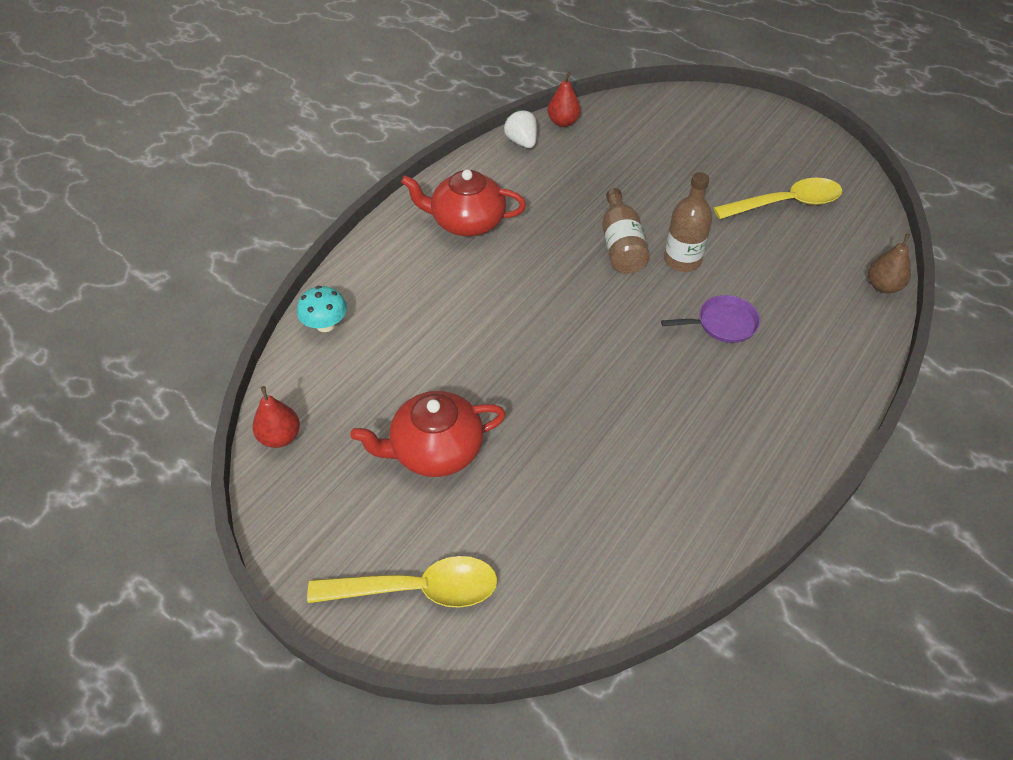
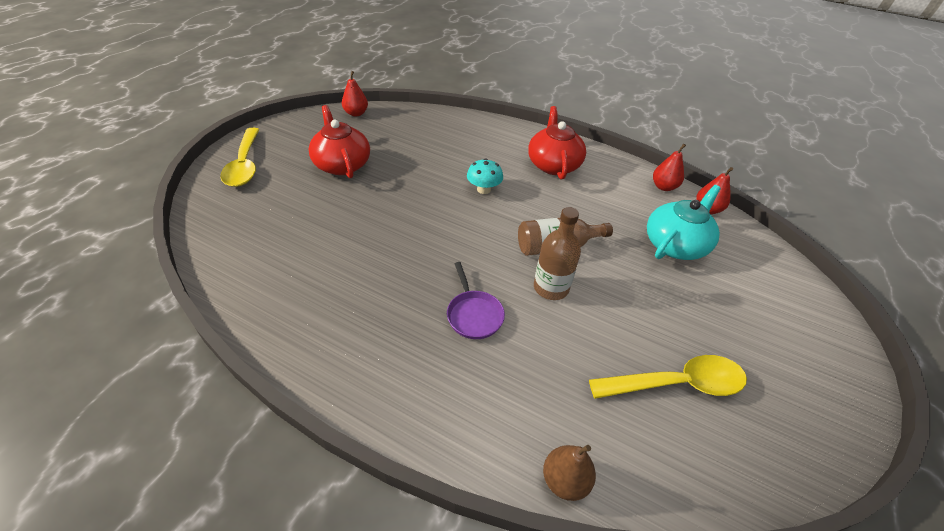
camera: 80 degrees right, 5 degrees down
(325, 325) = (441, 119): turquoise mushroom -> turquoise mushroom (484, 189)
(522, 142) = (663, 187): white strawberry -> red pear
(617, 159) = (675, 244): none -> turquoise teapot
(786, 203) = (676, 384): yellow spoon -> yellow spoon turned 75 degrees counterclockwise

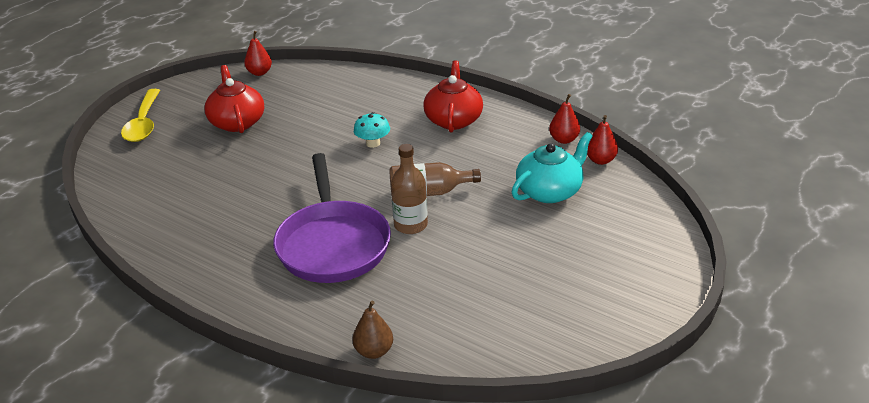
camera: 10 degrees right, 10 degrees down
(473, 314) = (332, 244): purple pan -> purple pan, size x2.23
(676, 384) = (497, 295): yellow spoon -> none

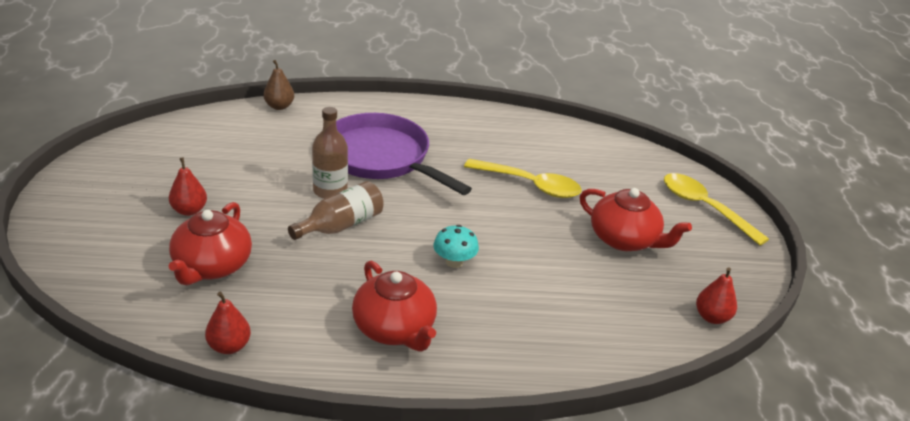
camera: 140 degrees right, 0 degrees up
(240, 179) = (530, 185): none -> yellow spoon
(550, 191) = (212, 266): turquoise teapot -> red teapot
(600, 160) = (166, 329): red pear -> red pear (189, 210)

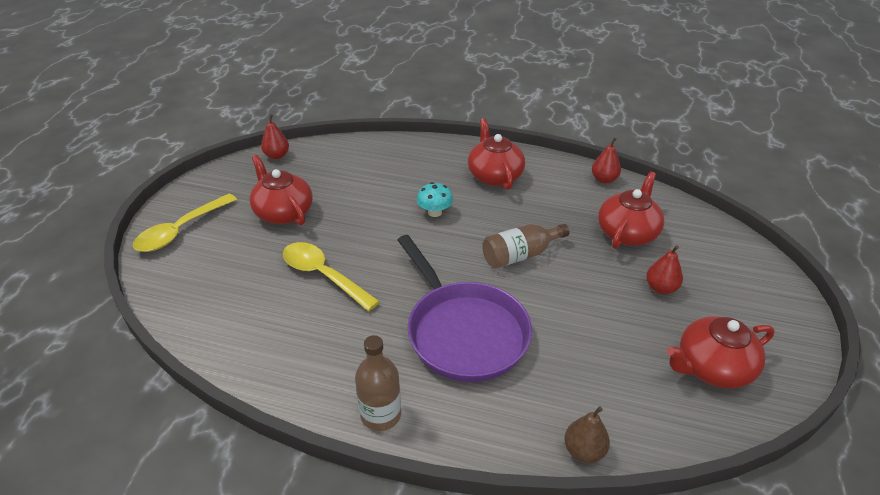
camera: 160 degrees left, 5 degrees up
(164, 155) = (712, 367): none -> red teapot
(330, 191) = (526, 294): brown bottle -> brown bottle (381, 415)
(704, 208) = (181, 230): yellow spoon -> yellow spoon turned 60 degrees clockwise

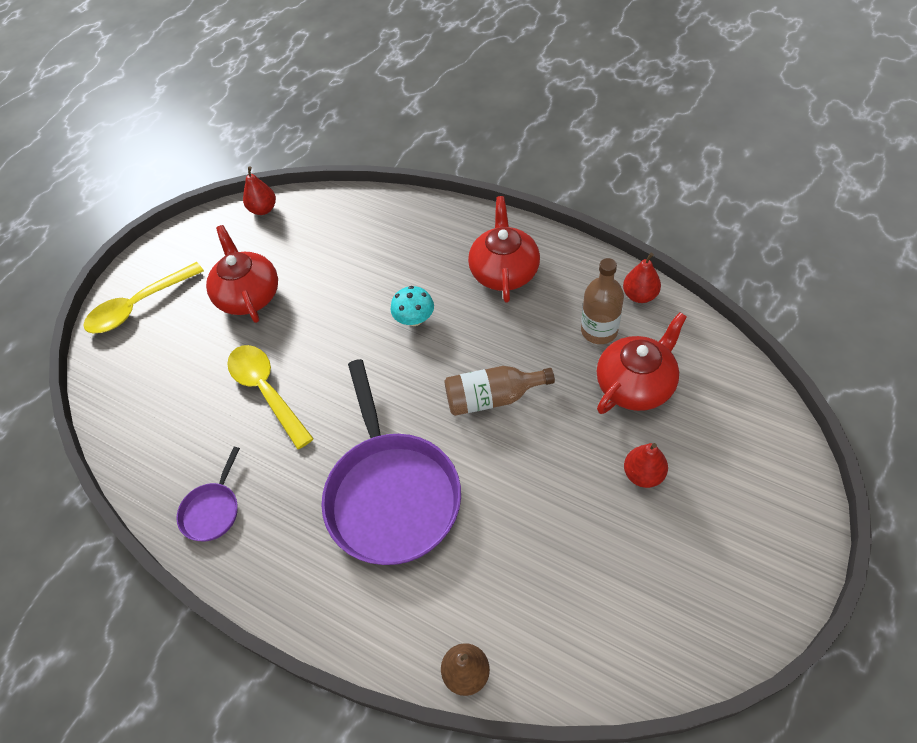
camera: 20 degrees right, 15 degrees up
(302, 369) = (212, 510): none -> purple pan
(381, 415) = (273, 582): brown bottle -> brown bottle (599, 331)
(712, 367) = (657, 598): red teapot -> none

